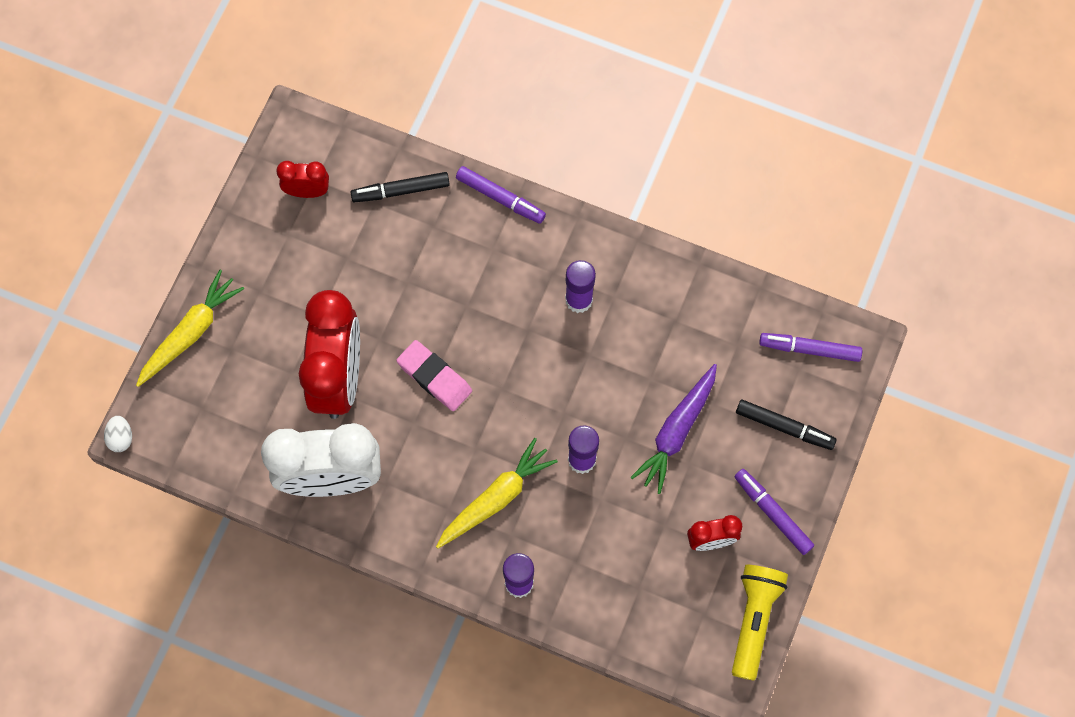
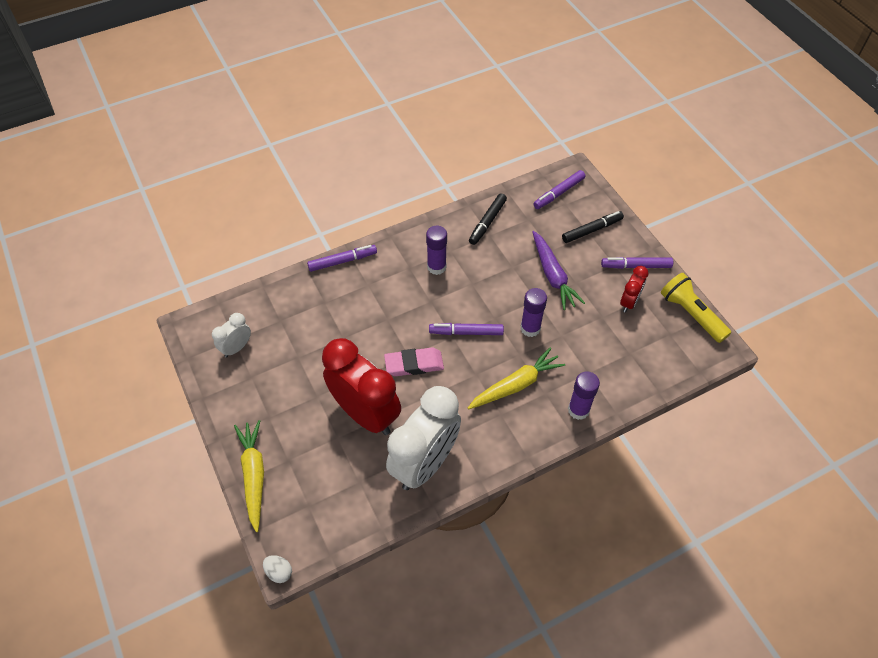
camera: 50 degrees left, 15 degrees down
(307, 191) = (236, 348): red clock -> white clock
(401, 190) = (287, 302): black marker -> black marker (487, 222)
(496, 498) = (516, 385): yellow carrot -> yellow carrot turned 60 degrees clockwise
(519, 398) = (466, 332): none -> purple marker

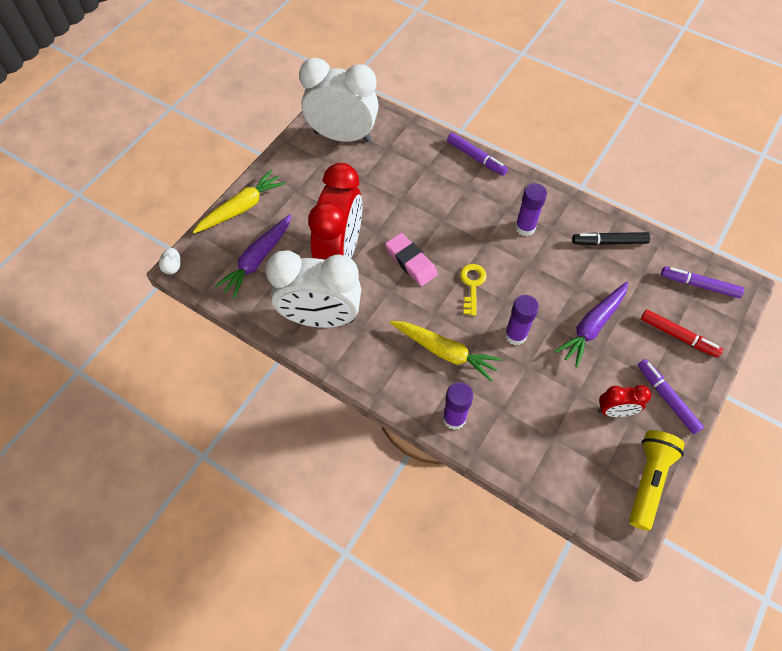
camera: 60 degrees right, 5 degrees up
(236, 348) = (342, 136): white clock -> white clock, size x2.12
(325, 488) = (257, 260): none -> purple carrot
(466, 332) = (472, 285): purple marker -> yellow key
(592, 230) = (678, 336): black marker -> red marker

